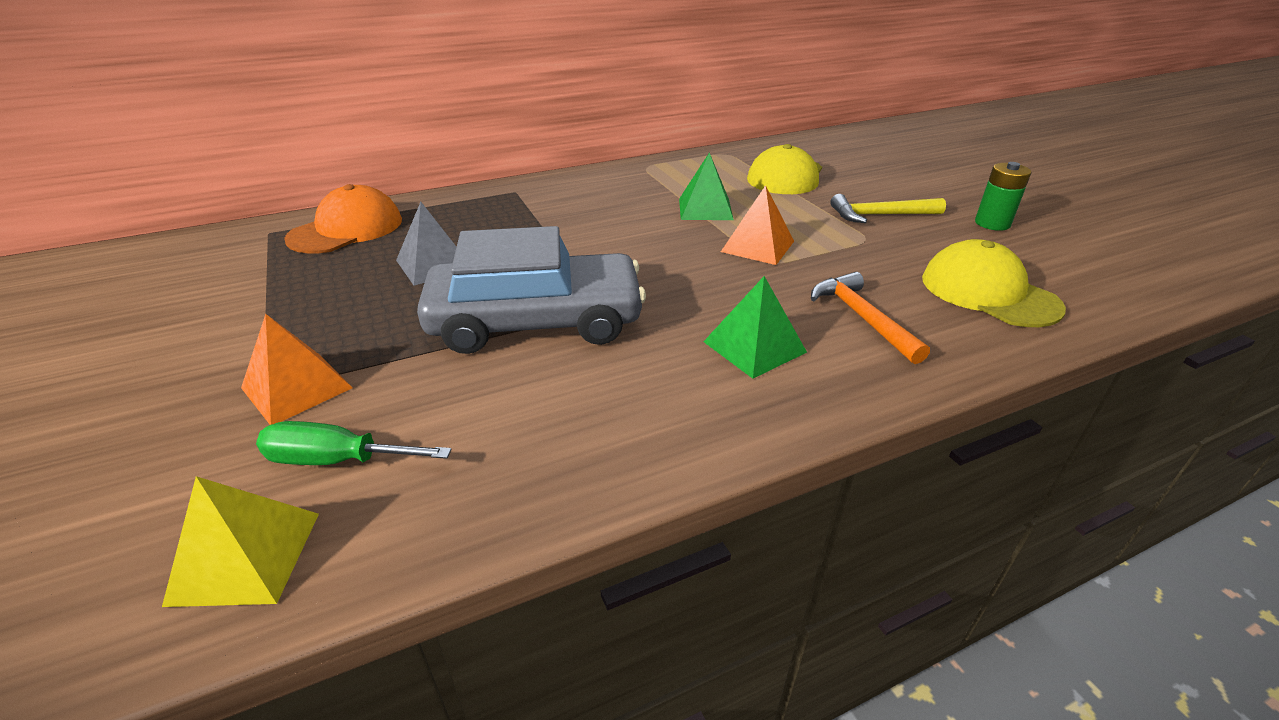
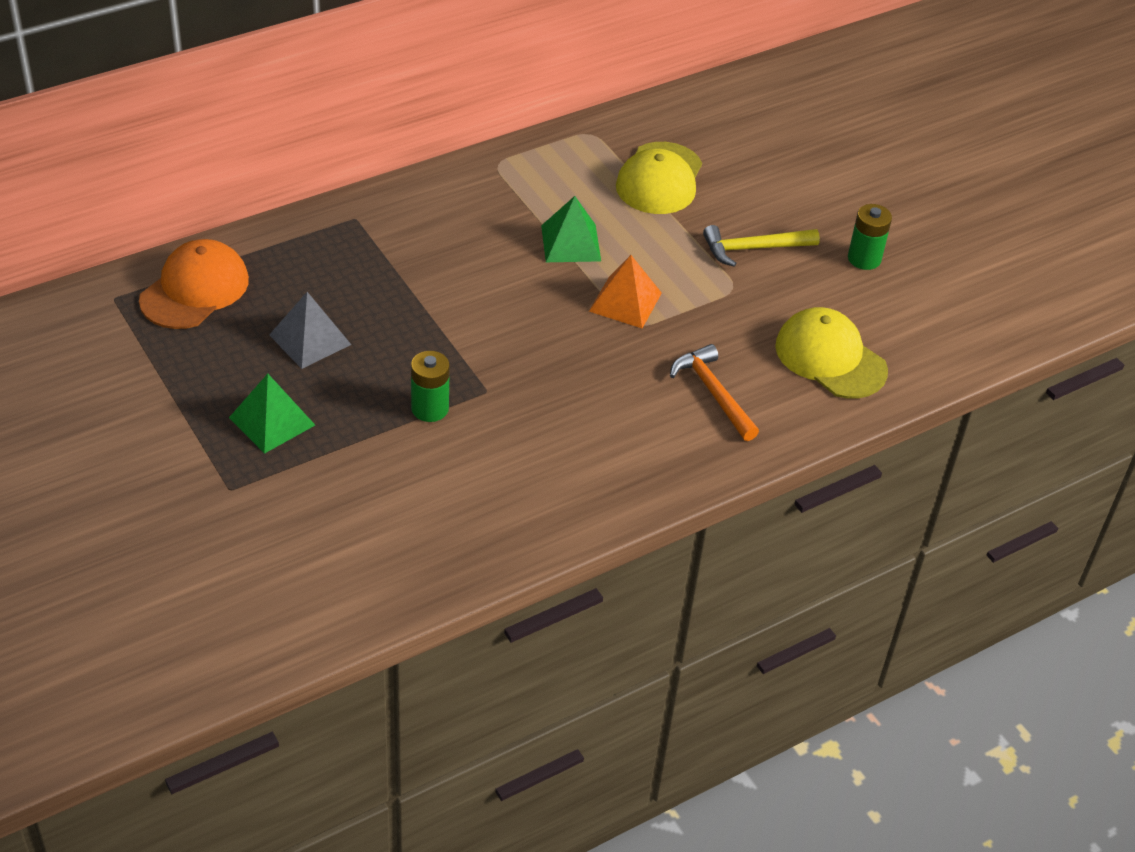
camera: 10 degrees left, 10 degrees up
(246, 557) = (295, 612): yellow pyramid -> none
(296, 388) = (255, 486): orange pyramid -> none
(337, 460) = (320, 545): green screwdriver -> none
(536, 321) = (430, 408): grey car -> green battery
(754, 347) = (620, 429): green pyramid -> green pyramid (272, 421)

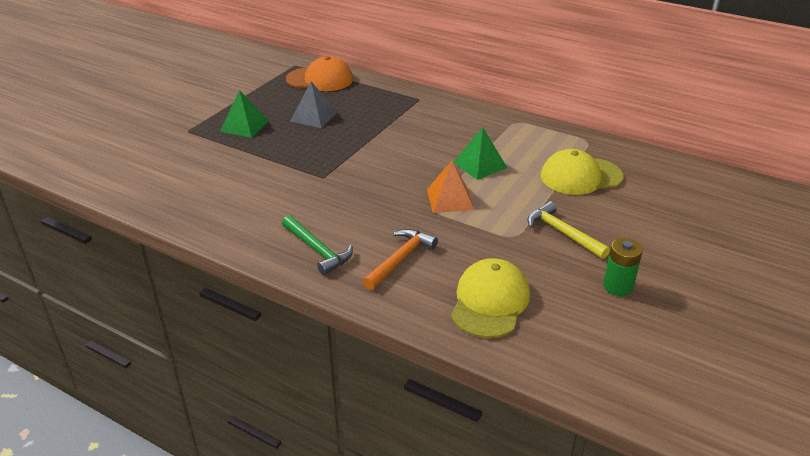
camera: 65 degrees right, 10 degrees down
(430, 408) = (292, 164): green battery -> none
(647, 455) = (317, 250): none -> green hammer

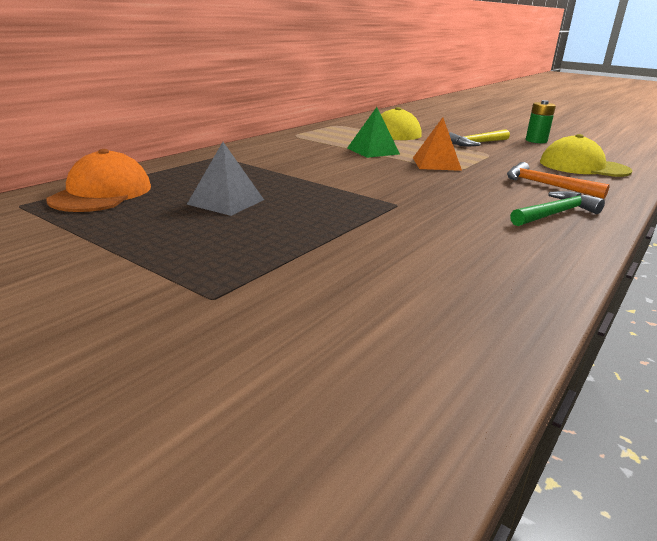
camera: 85 degrees left, 10 degrees down
(244, 126) = (225, 246): green pyramid -> none

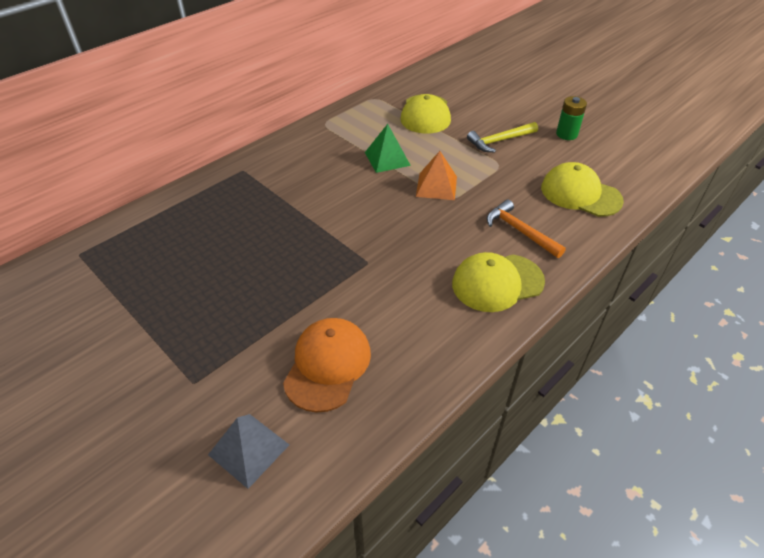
camera: 10 degrees right, 20 degrees up
(102, 193) = (139, 236): orange cap -> orange cap (327, 365)
(226, 202) = (231, 253): grey pyramid -> grey pyramid (248, 449)
(555, 214) = (497, 283): green hammer -> yellow cap

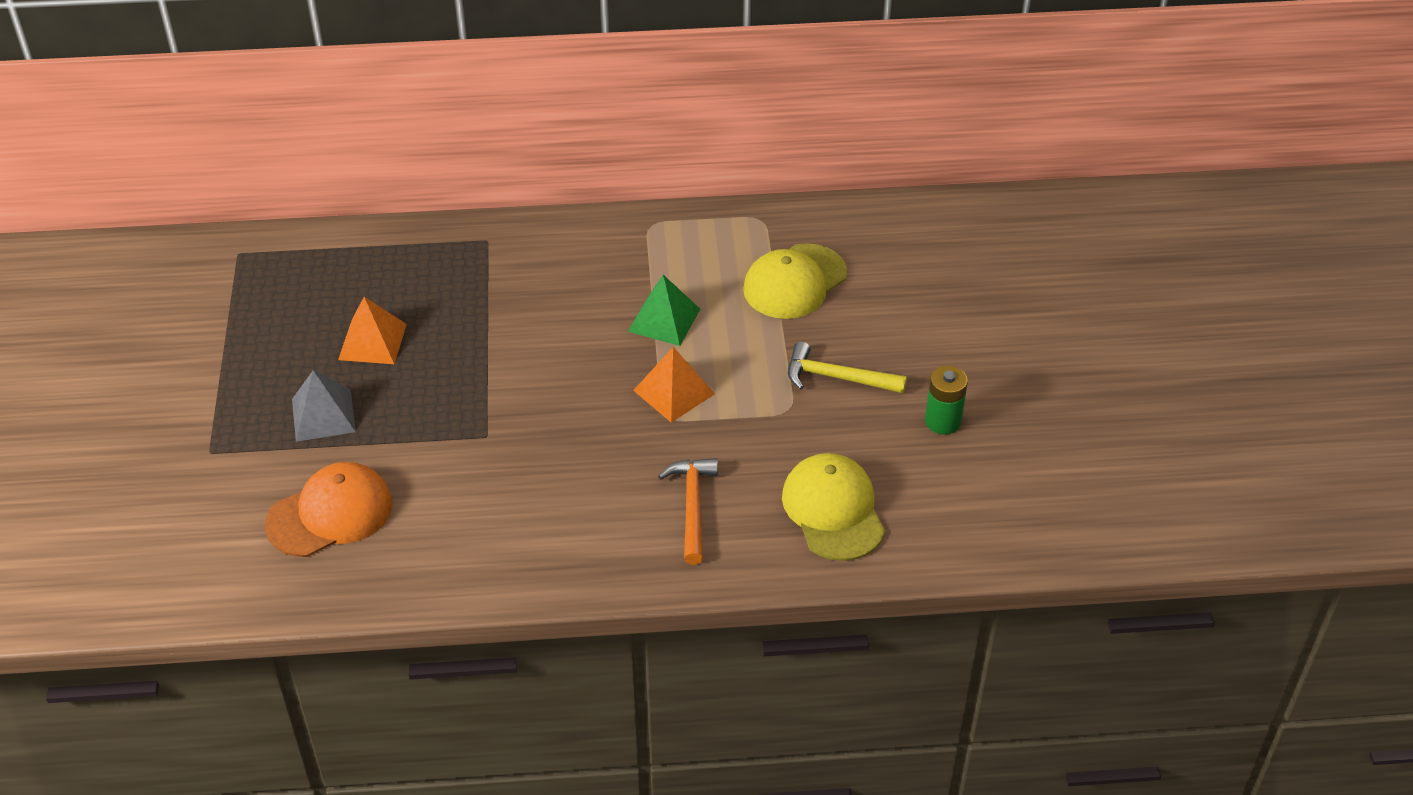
camera: 40 degrees right, 0 degrees up
(234, 253) = (372, 341): none -> orange pyramid
(248, 449) = (194, 539): grey pyramid -> grey pyramid (323, 415)
(497, 283) = (586, 545): yellow cap -> none

